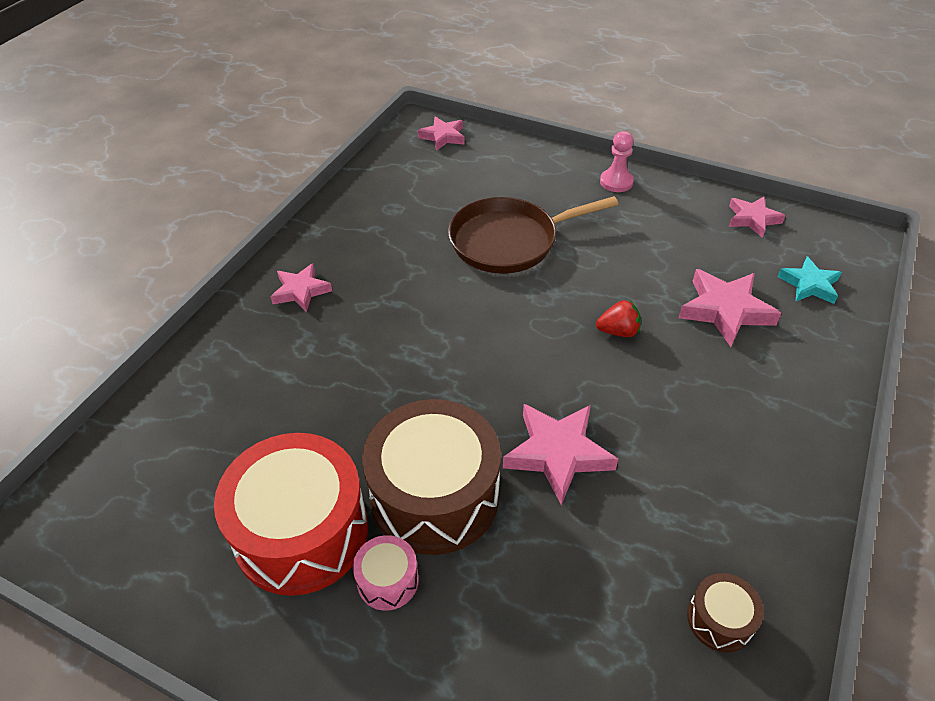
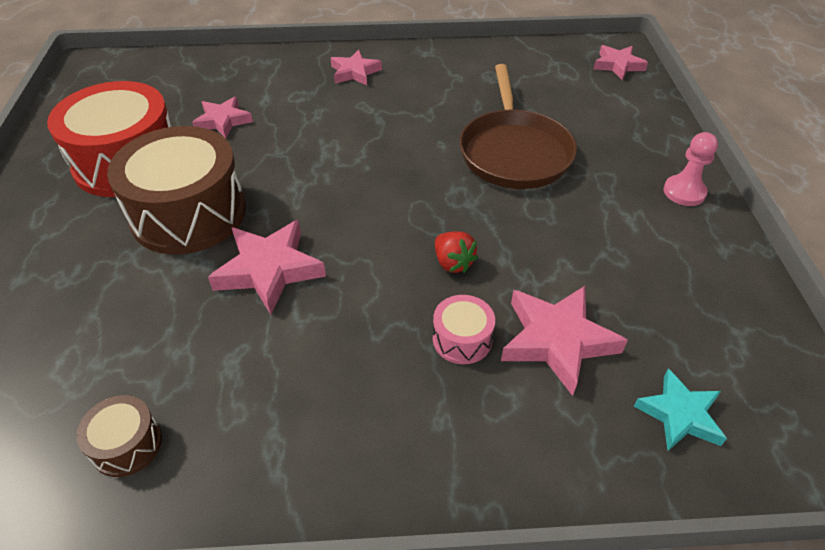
camera: 60 degrees right, 0 degrees up
(388, 580) = (101, 218): pink drum -> pink drum (462, 339)
(509, 241) = (514, 152): brown pan -> brown pan turned 135 degrees counterclockwise
(752, 219) = (750, 325): pink star -> pink star (223, 121)

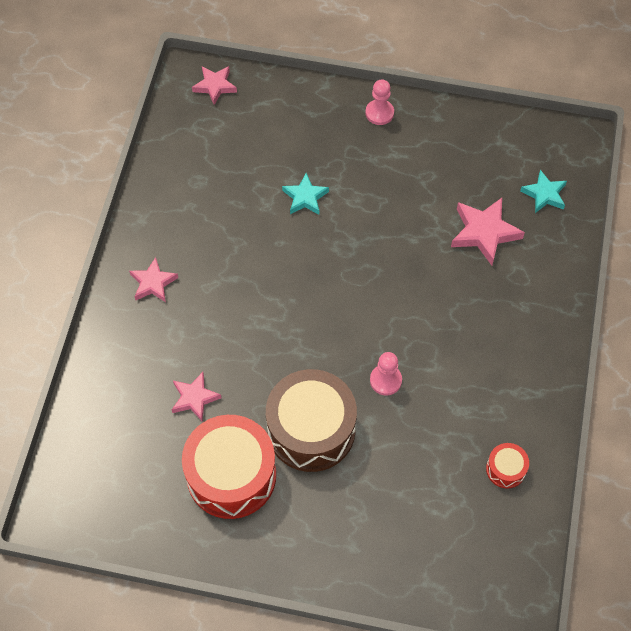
camera: 75 degrees left, 15 degrees up
(127, 444) = (505, 469): brown drum -> red drum
(269, 270) = (385, 380): pink star -> pink pawn
(453, 263) = (408, 269): red strawberry -> none
(462, 339) = (471, 281): pink drum -> none
(514, 152) = (305, 197): brown pan -> turquoise star

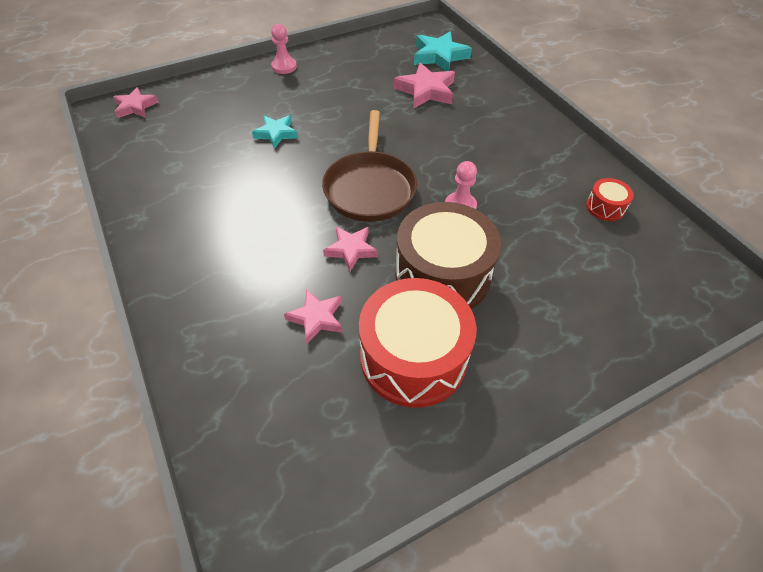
camera: 40 degrees left, 10 degrees down
(153, 283) = (193, 255): pink star -> pink star (351, 250)
(331, 311) = (370, 188): none -> brown pan
(544, 194) = (439, 56): turquoise star -> turquoise star, size x1.54

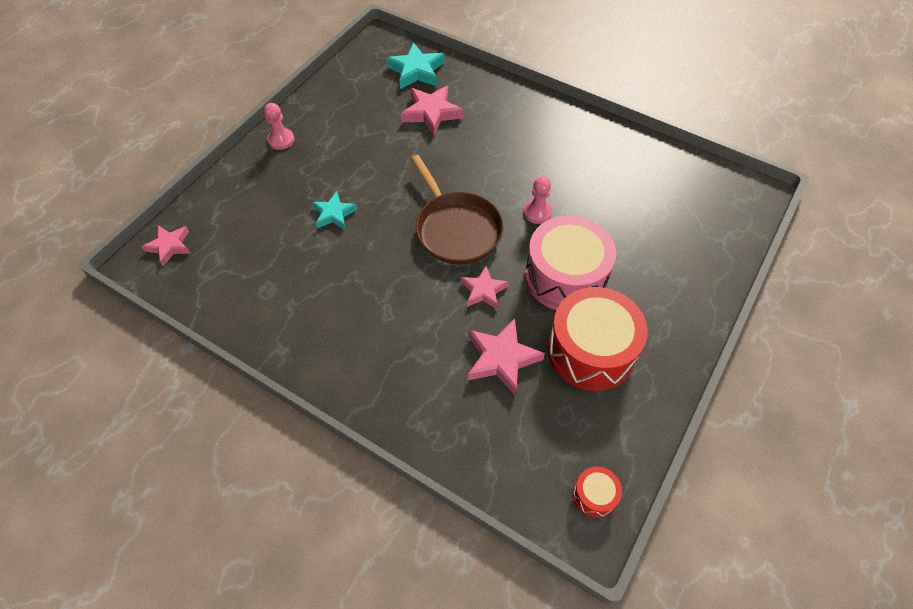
camera: 30 degrees left, 5 degrees up
(316, 318) = (501, 359): pink star -> pink star, size x1.54
(442, 275) = (565, 277): brown drum -> pink drum
(605, 207) = (639, 164): red drum -> red drum (594, 495)

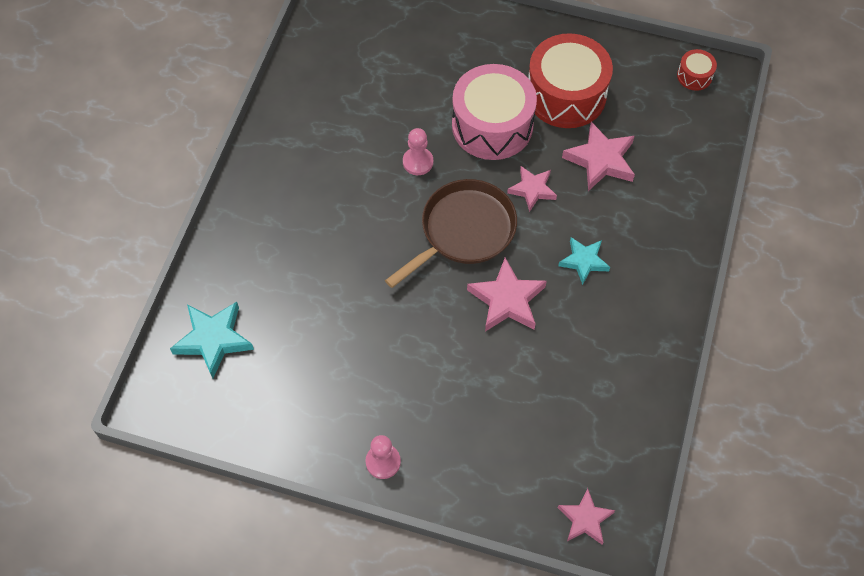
camera: 105 degrees left, 5 degrees up
(334, 214) = (481, 357): turquoise star -> turquoise star (584, 261)
(431, 113) = (290, 300): pink star -> pink star (507, 300)

